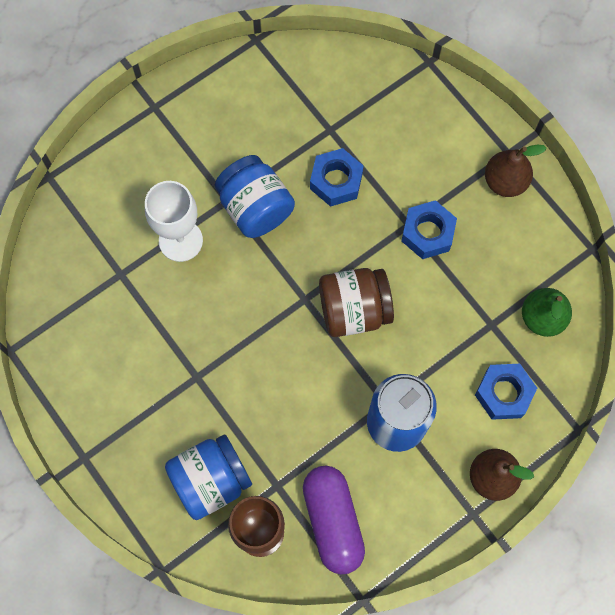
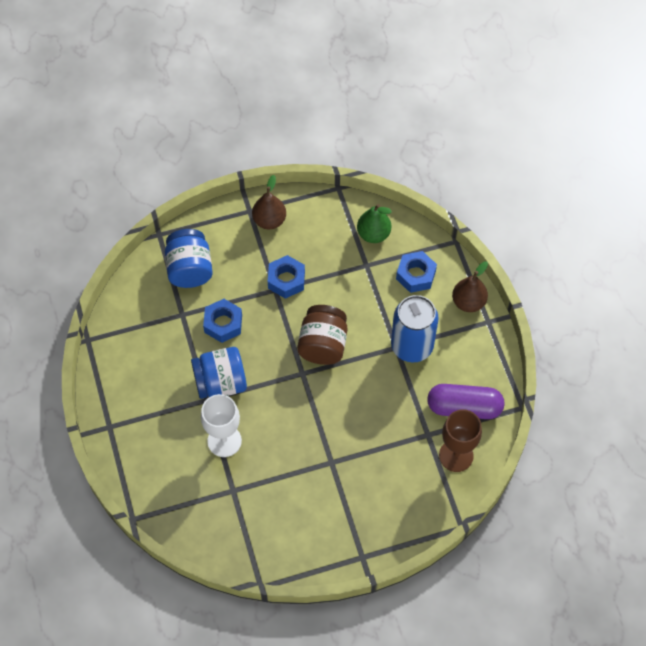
camera: 70 degrees left, 10 degrees down
(211, 480) = (409, 476): blue jar -> blue jar (190, 269)

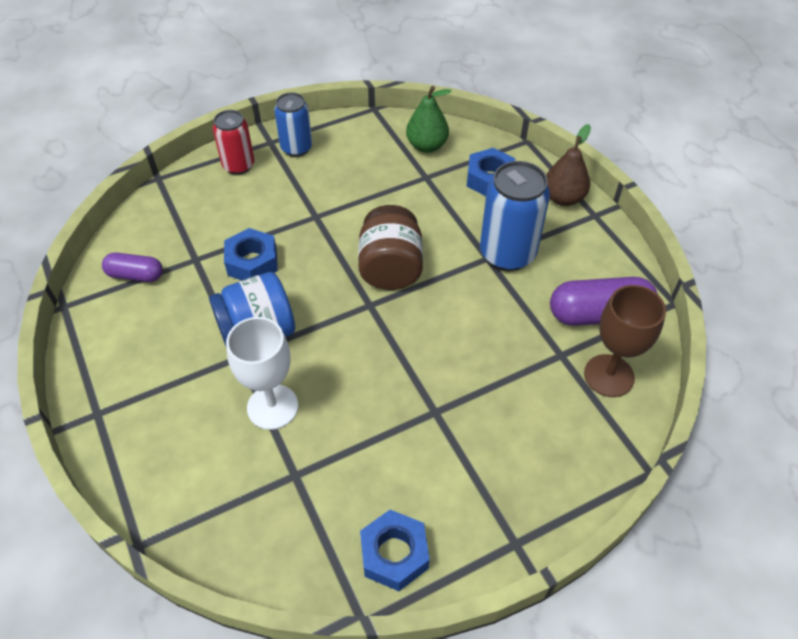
camera: 10 degrees left, 10 degrees down
(138, 321) = (136, 275): none -> purple capsule
(190, 269) = (201, 209): blue jar -> none
(222, 231) = (238, 165): none -> red can
(269, 220) = (296, 148): brown pear -> blue can
(286, 280) = (328, 204): blue nut -> blue nut (394, 554)

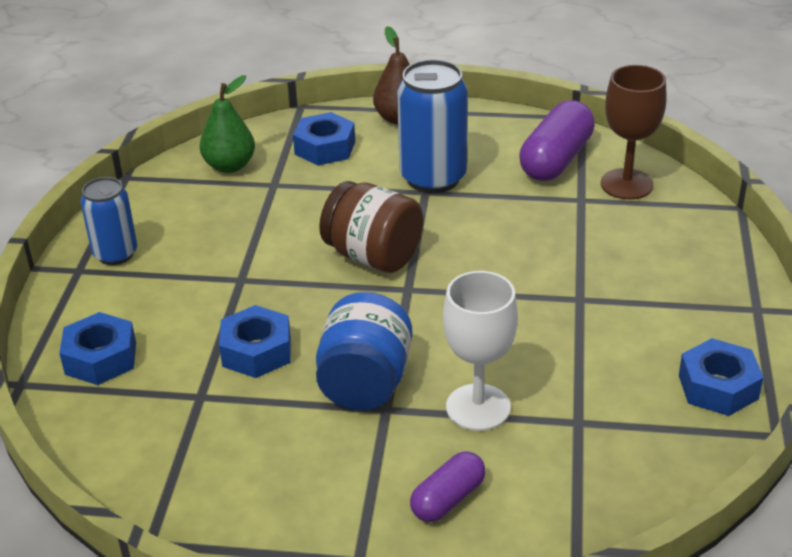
camera: 55 degrees left, 15 degrees down
(136, 275) = (169, 457): purple capsule -> purple capsule (448, 499)
(200, 197) = (101, 358): none -> blue nut
(238, 165) = (86, 308): red can -> none

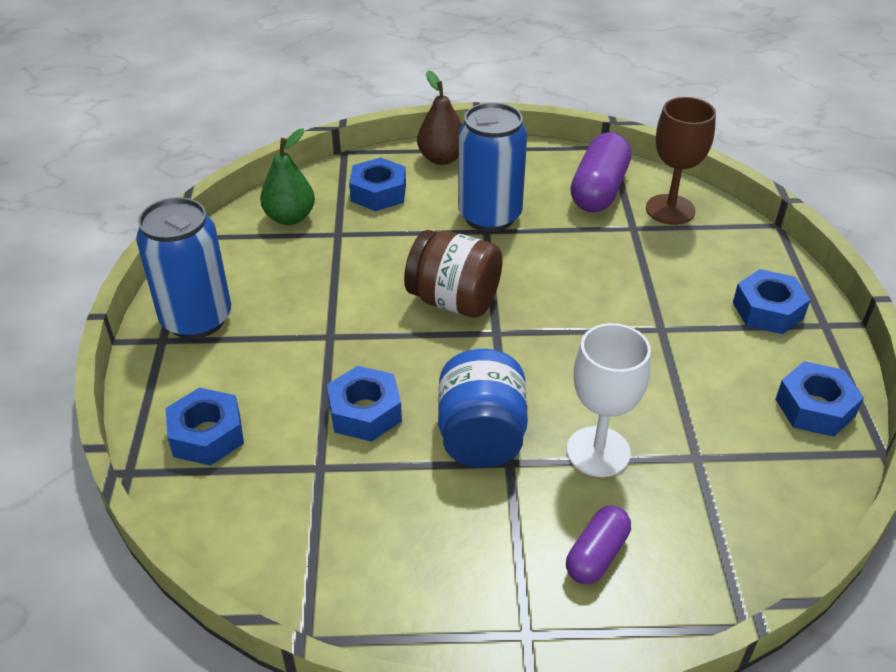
camera: 10 degrees left, 5 degrees up
(115, 254) = (196, 319): blue can -> blue can, size x1.58
(699, 290) = (767, 310): none -> blue nut

